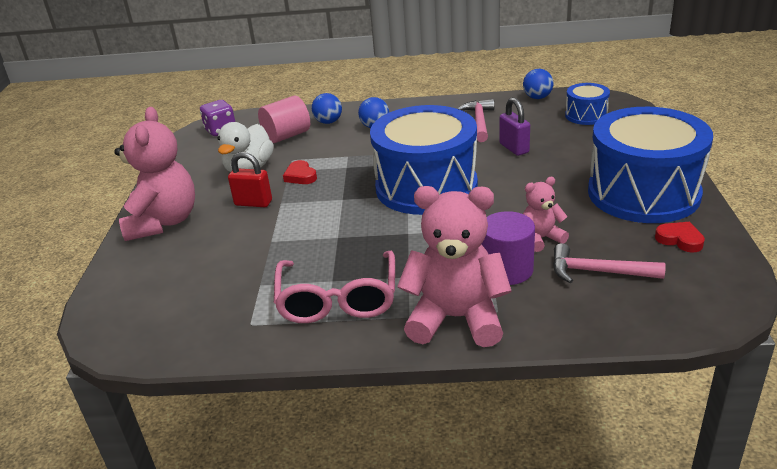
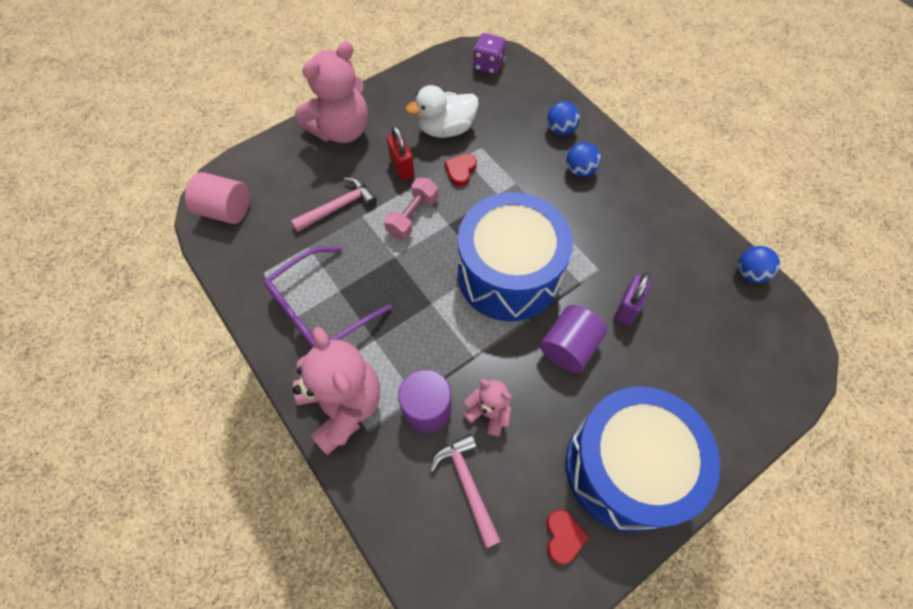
camera: 50 degrees right, 30 degrees up
(287, 136) = (514, 116): pink cylinder -> pink cylinder (226, 210)
(310, 214) = (412, 216): none -> pink dumbbell
(338, 299) = (319, 309): pink glasses -> purple glasses
(479, 121) = (656, 249): pink hammer -> pink hammer (339, 207)
(521, 182) = (569, 347): none -> purple cylinder
(586, 115) = (747, 340): blue drum -> none

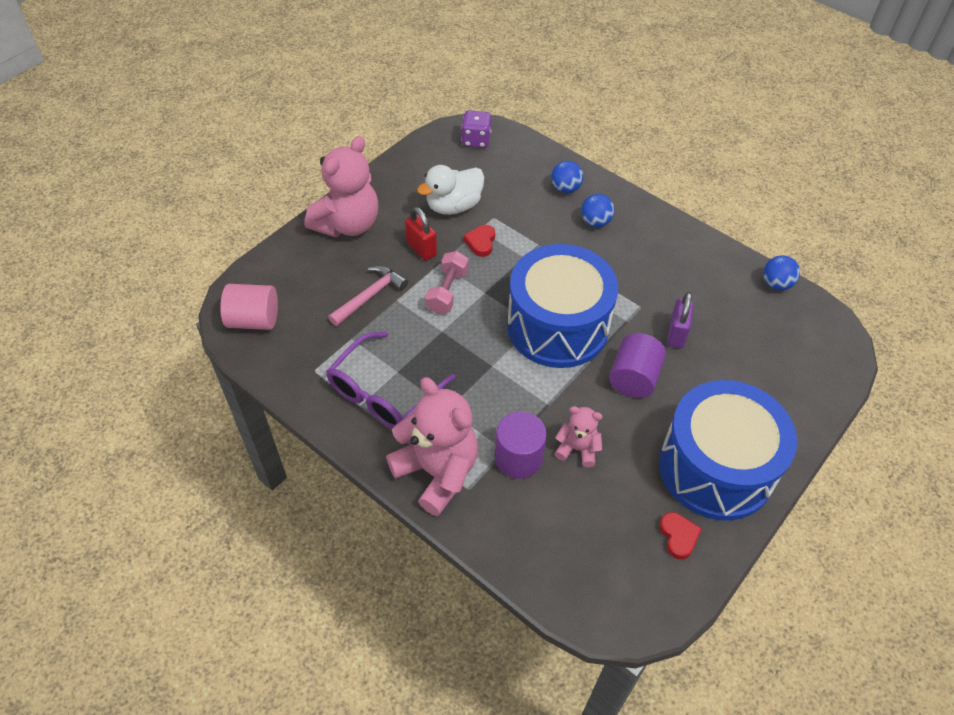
camera: 15 degrees left, 10 degrees down
(467, 484) = (577, 513): pink hammer -> none

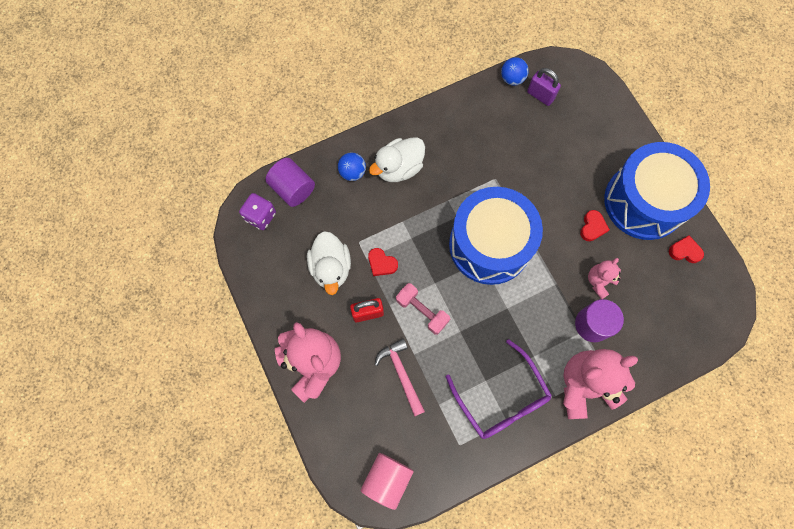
camera: 65 degrees left, 20 degrees up
(595, 222) = (399, 168): blue ball -> white duck
(634, 378) = (556, 216): purple cylinder -> purple cylinder (293, 189)
(644, 420) = (592, 227): none -> red heart
(676, 334) = (529, 168): purple padlock -> purple padlock (540, 95)

